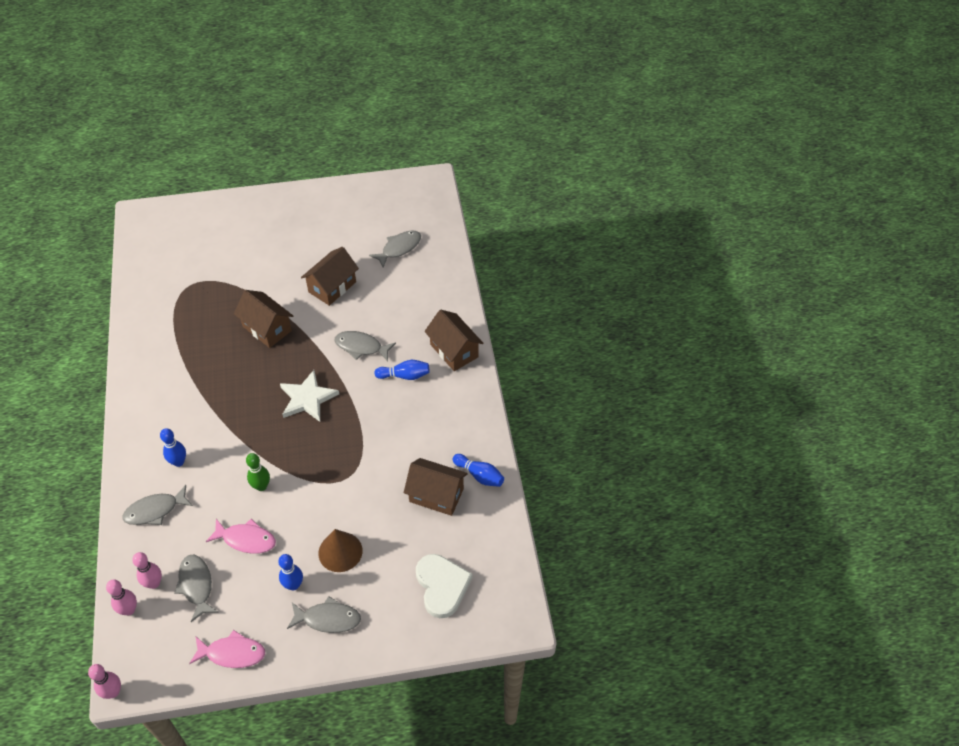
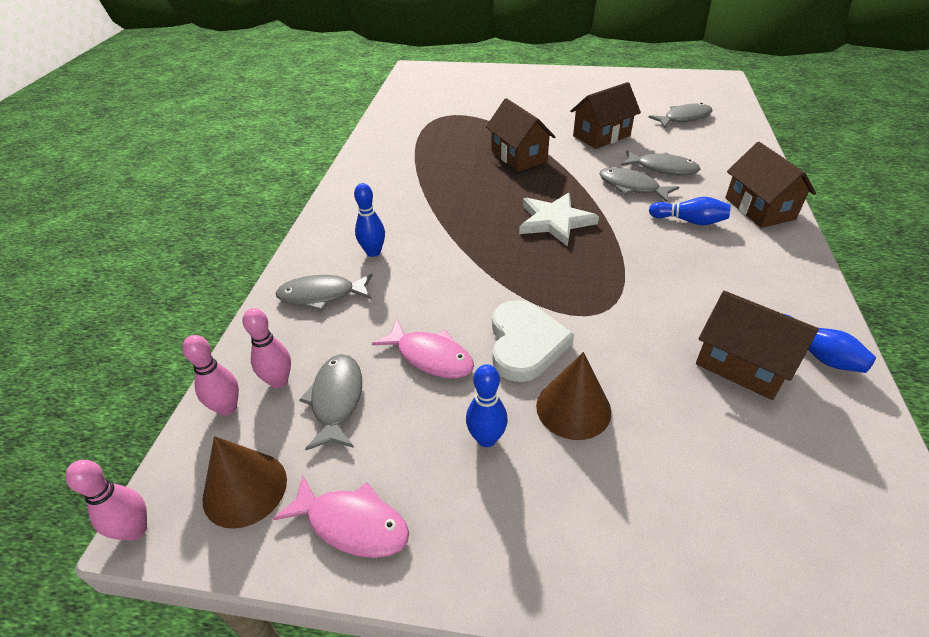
camera: 20 degrees right, 10 degrees down
(164, 653) = (245, 489): none -> brown cone
(261, 486) = (471, 298): green bowling pin -> none
(328, 619) = (535, 512): grey fish -> grey fish (662, 168)
(442, 586) = (761, 513): white heart -> white heart (525, 343)

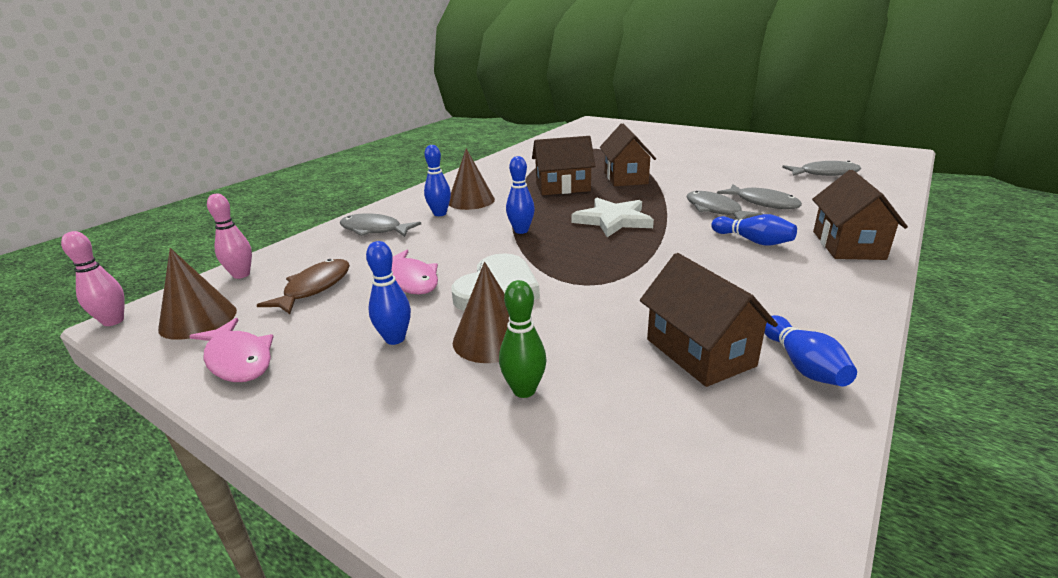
camera: 25 degrees right, 15 degrees down
(279, 381) = (290, 269): pink bowling pin -> none
(337, 400) = (314, 288): grey fish -> brown fish
(390, 224) = (471, 201): none -> brown cone
(480, 257) = (521, 231): none -> blue bowling pin
(601, 136) = (721, 175): brown house -> brown house (563, 187)
(648, 455) = (524, 390): none -> green bowling pin

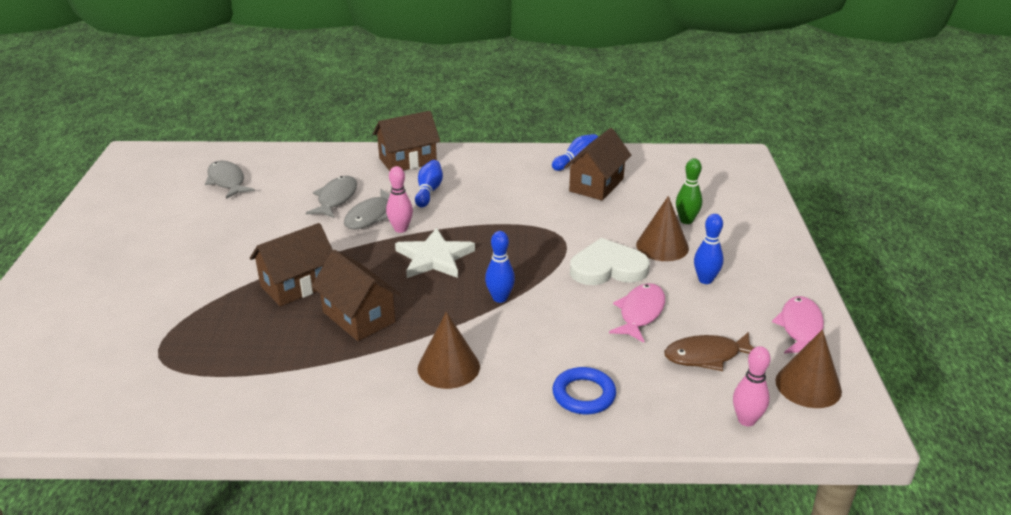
camera: 125 degrees left, 5 degrees up
(113, 321) = (873, 434): pink bowling pin -> pink bowling pin (401, 229)
(374, 230) = (584, 395): grey fish -> blue ring
(440, 214) = (503, 371): blue bowling pin -> none

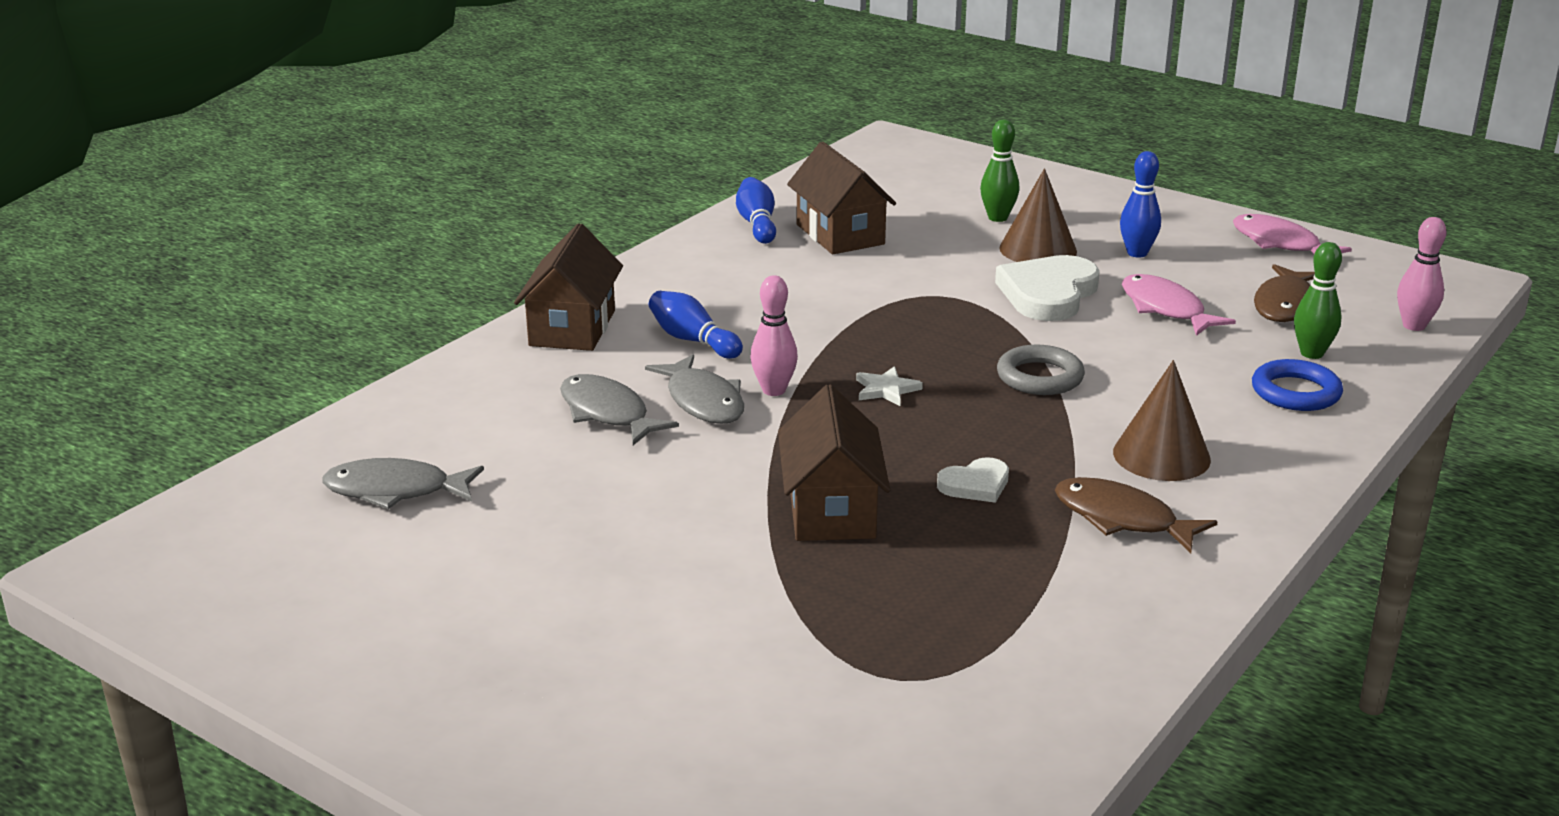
camera: 55 degrees left, 5 degrees down
(358, 317) = (975, 484): brown house -> white heart
(363, 375) = (1122, 519): none -> brown fish
(434, 258) = (886, 389): white star -> white star, size x0.50
(500, 298) = (1040, 377): blue bowling pin -> grey ring
(647, 386) = (1312, 353): none -> green bowling pin
(808, 385) = (1382, 277): brown cone -> none

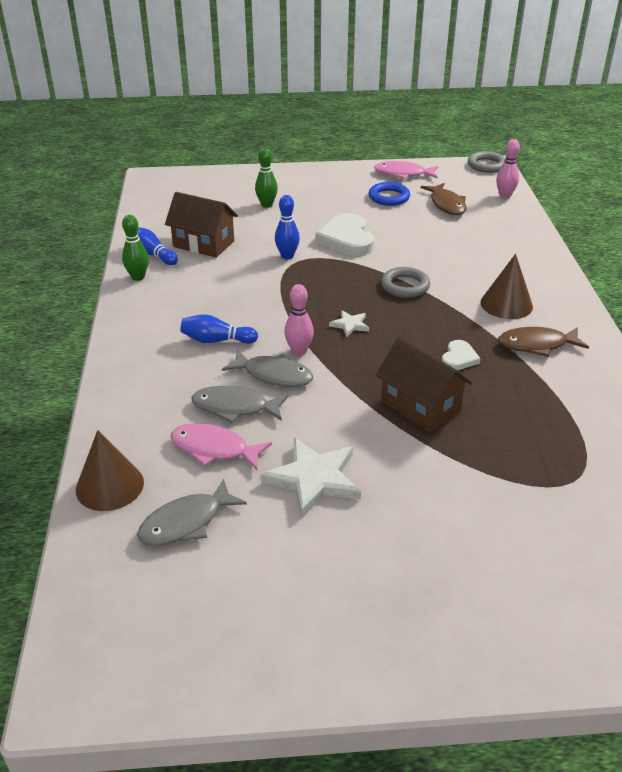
camera: 40 degrees left, 10 degrees up
(572, 328) = (139, 363): brown house -> none
(584, 518) = (314, 479): none -> white star
(1038, 249) = (309, 216): brown cone -> brown cone (109, 486)
(1137, 253) = (353, 201): blue bowling pin -> blue bowling pin (287, 256)
(1165, 309) = (405, 226): pink fish -> pink fish (214, 449)
(1295, 392) = (509, 248): blue ring -> blue ring (389, 197)
(1312, 353) = (489, 225): green bowling pin -> green bowling pin (138, 277)
(1455, 276) = (486, 165): none -> grey ring

